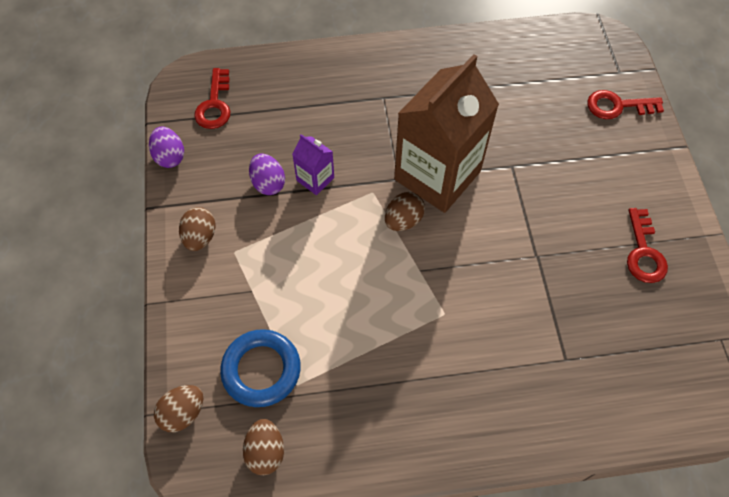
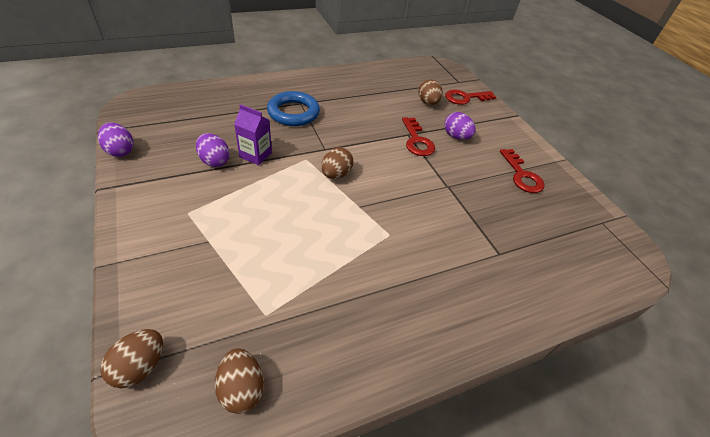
camera: 20 degrees left, 15 degrees down
(200, 237) = (152, 205): brown egg -> brown egg (428, 103)
(215, 104) = (161, 115): red key -> red key (417, 141)
(261, 370) = (226, 307): blue ring -> blue ring (293, 113)
(437, 175) = (354, 144): brown carton -> none
(577, 177) = (456, 136): none -> purple egg

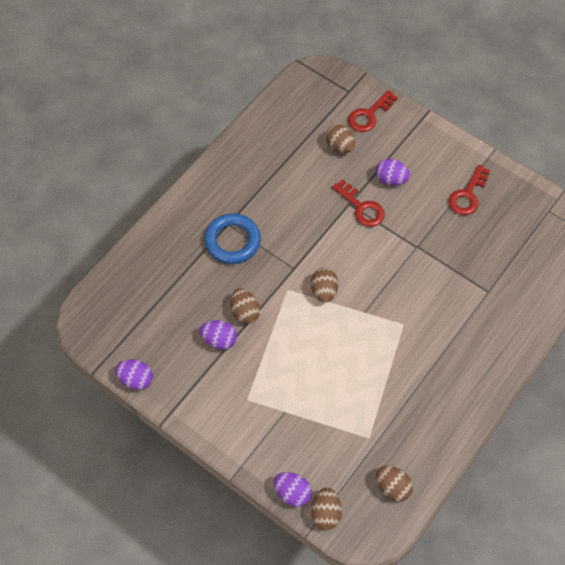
camera: 25 degrees left, 15 degrees up
(131, 320) = (292, 493): none -> purple egg
(255, 155) = (245, 312): purple carton -> brown egg
(522, 175) = (468, 195): red key -> red key turned 75 degrees clockwise

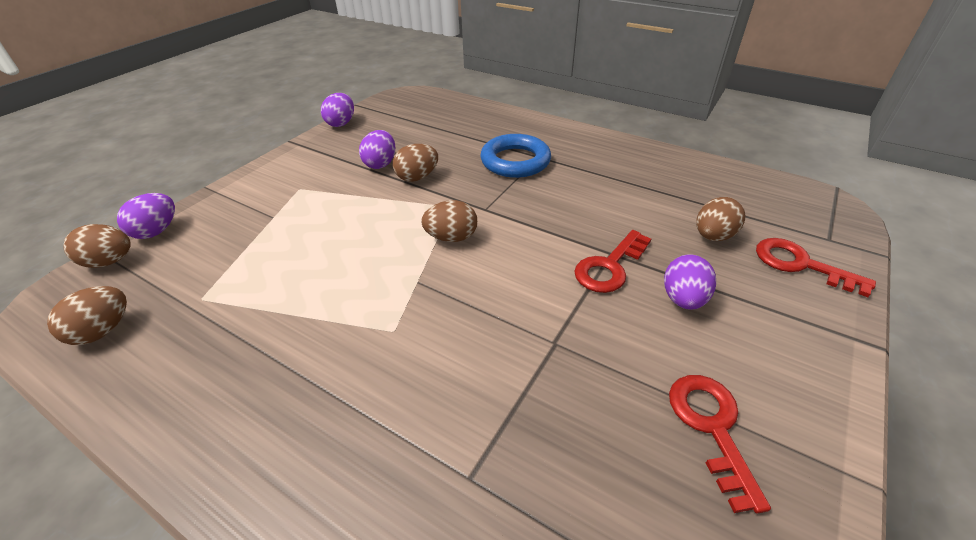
camera: 85 degrees right, 20 degrees down
(468, 195) = (711, 427): red key -> red key turned 60 degrees clockwise

